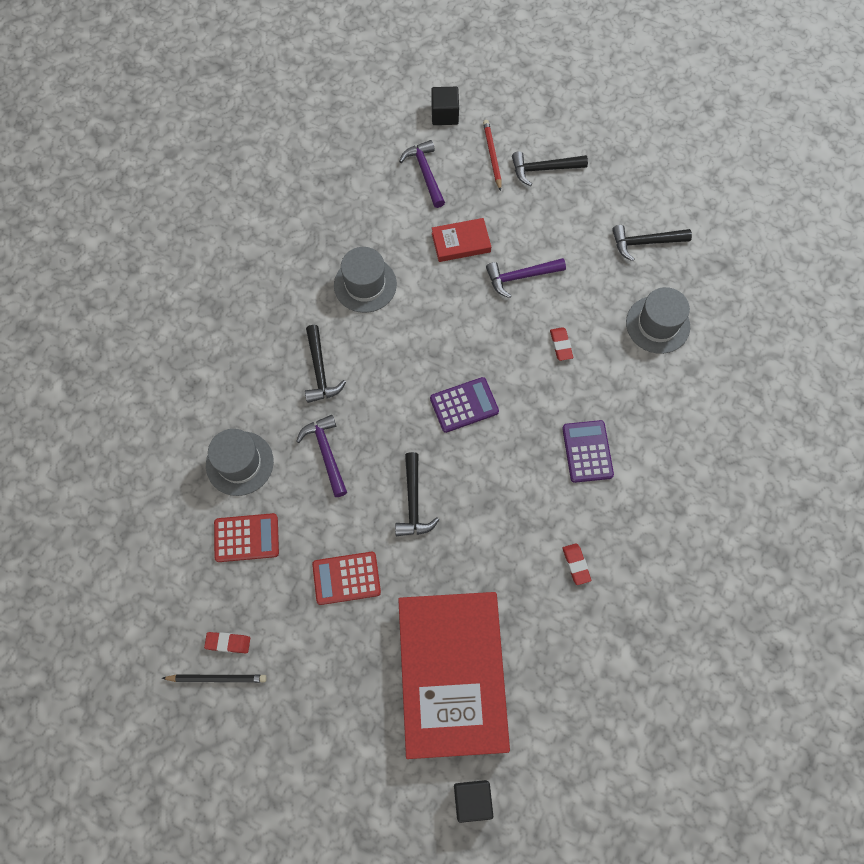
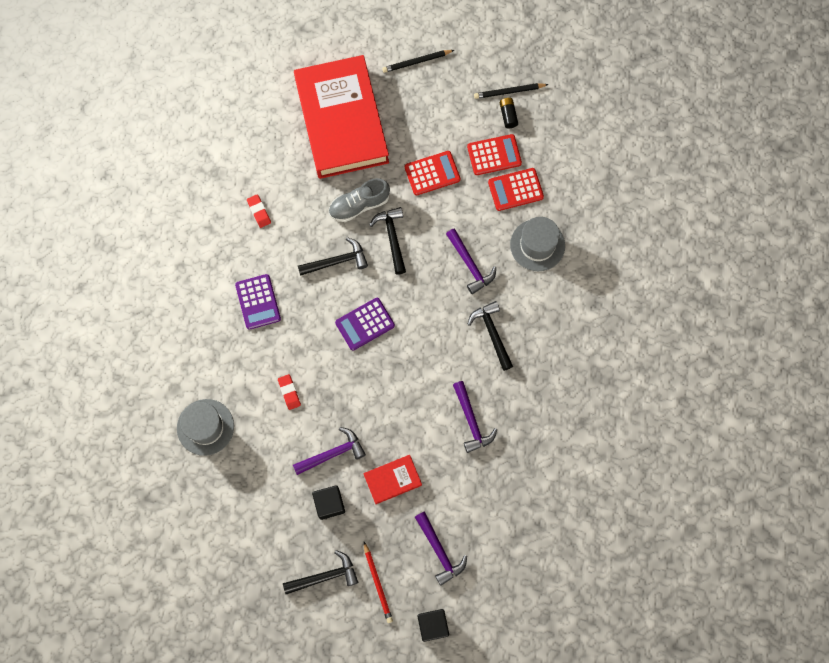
camera: 170 degrees right, 5 degrees up
(228, 643) = (508, 115): red eraser -> black battery
(261, 589) = (494, 155): none -> red calculator
(332, 749) = (417, 62): none -> black pencil
(365, 284) = (471, 421): grey hat -> purple hammer
(447, 551) = (359, 205): none -> grey shoe
(472, 800) = (315, 48): black cube -> black cube (329, 504)
(645, 243) = (221, 510): black hammer -> black hammer (337, 261)

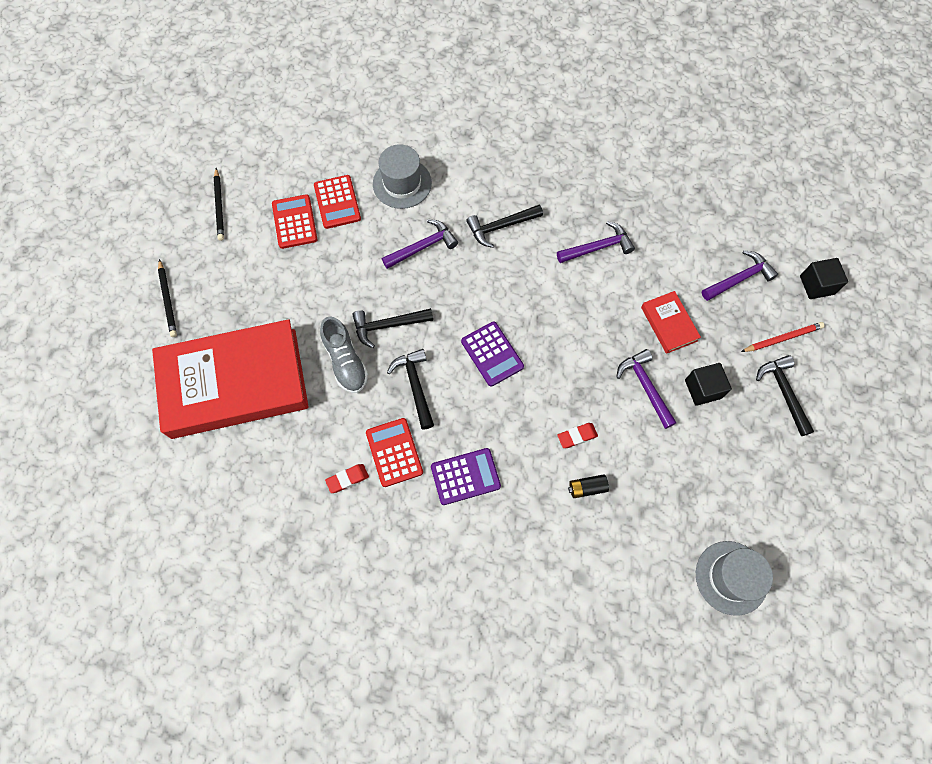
camera: 90 degrees left, 5 degrees down
(205, 427) = (626, 535): grey hat -> grey hat (731, 577)
(432, 173) = (311, 284): red calculator -> red calculator (394, 452)
(508, 115) = (248, 208): black battery -> black battery (587, 488)

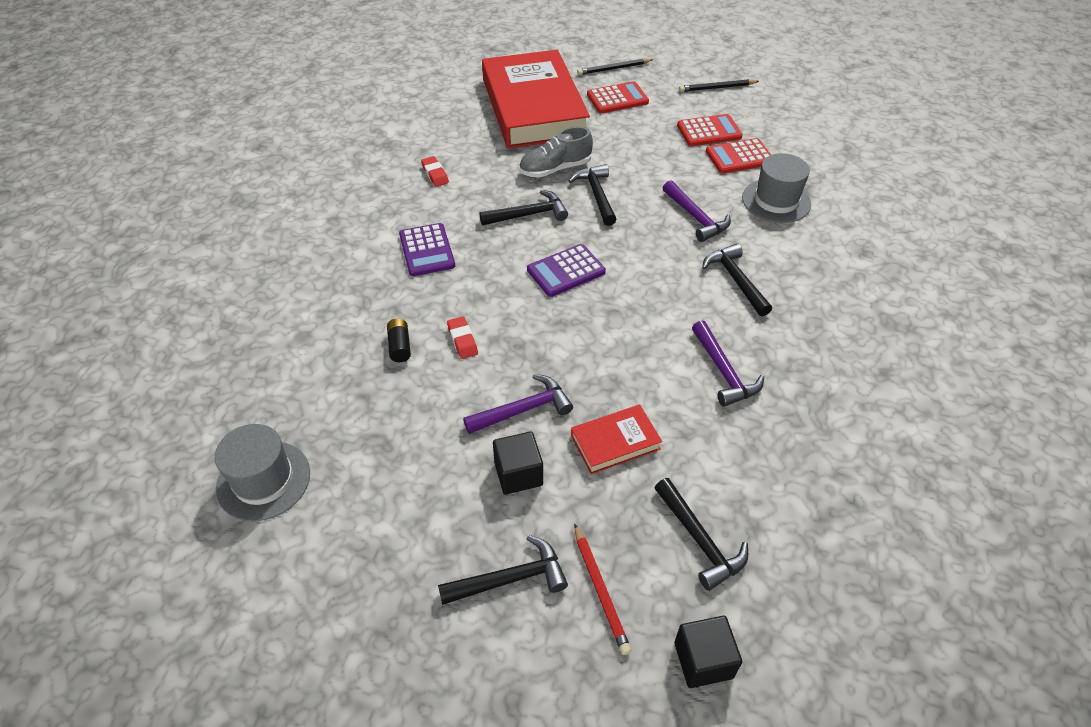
camera: 90 degrees right, 20 degrees down
(394, 452) = (458, 202): red calculator -> red calculator (617, 98)
(739, 278) = (700, 540): purple hammer -> black hammer

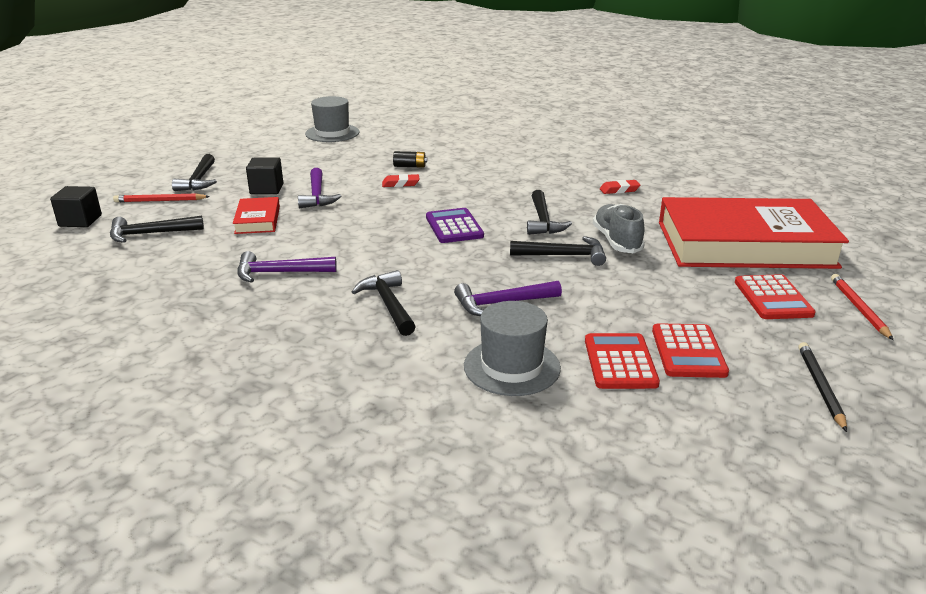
camera: 105 degrees right, 20 degrees down
(427, 250) = (511, 180): purple calculator -> none
(613, 69) = (859, 308): black pencil -> red pencil
(735, 280) = (388, 305): black hammer -> black hammer turned 105 degrees counterclockwise

